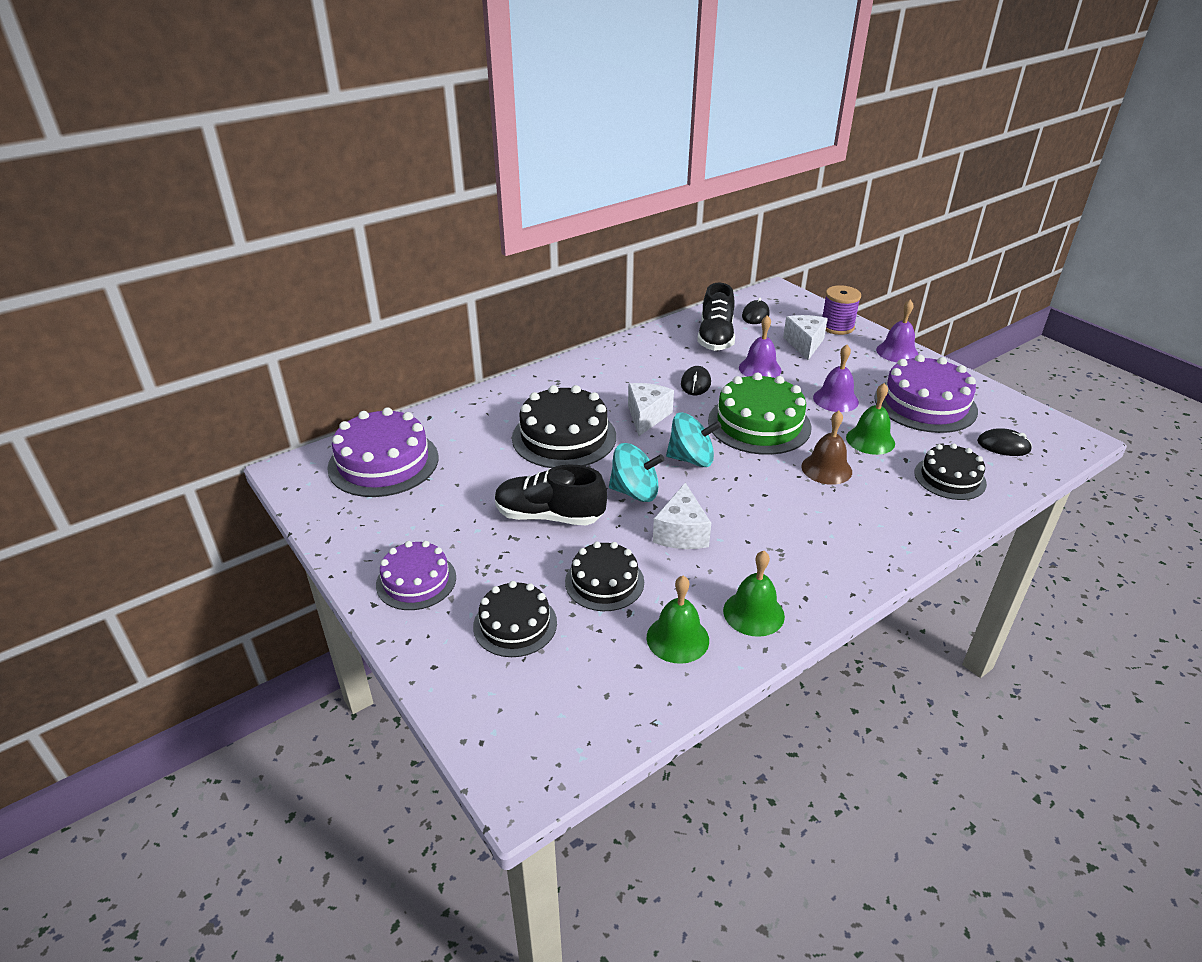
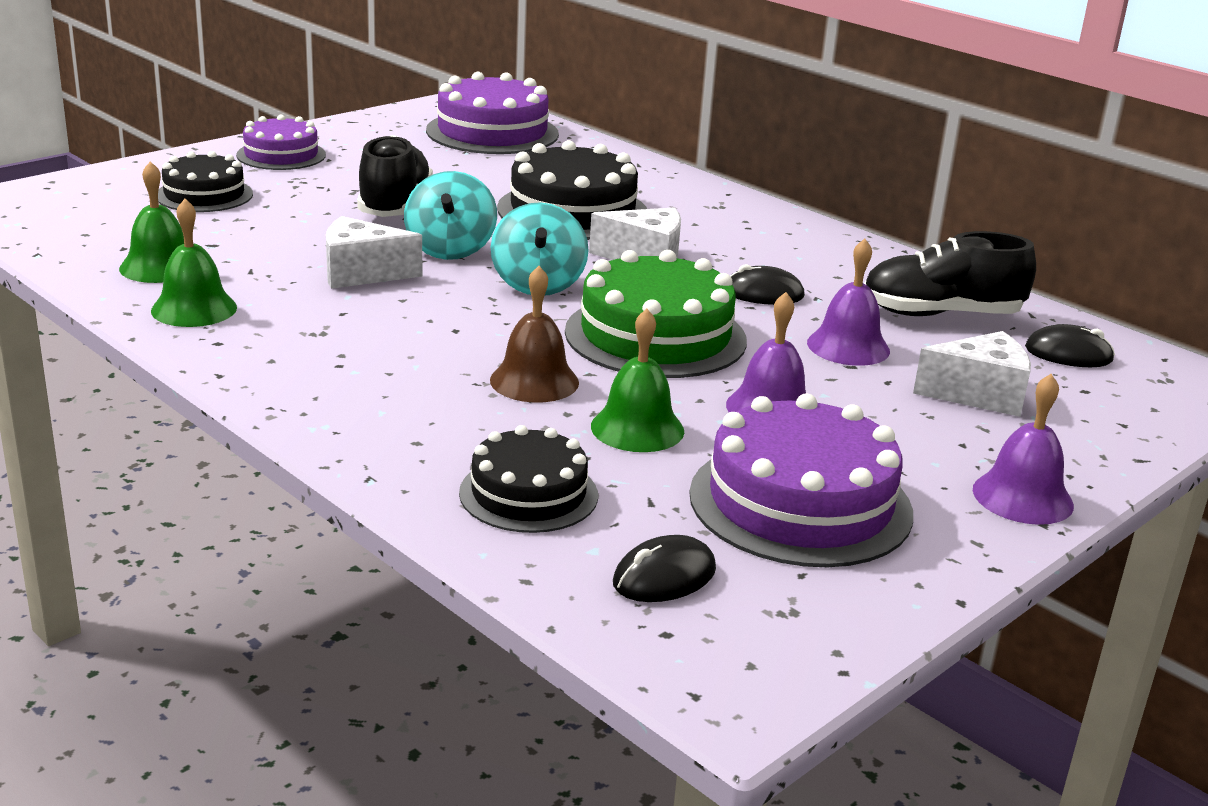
camera: 80 degrees right, 10 degrees down
(604, 582) = (267, 232): black cake -> none
(837, 327) = (1091, 436): purple spool -> none
(1003, 446) = (664, 577): black mouse -> black mouse turned 45 degrees clockwise

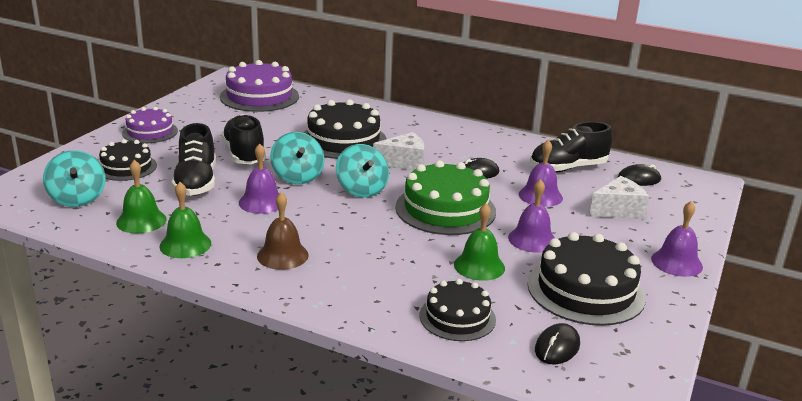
camera: 20 degrees left, 0 degrees up
(98, 223) = (77, 198): none -> turquoise spinning top
(286, 231) = (196, 183): none -> black shoe
(361, 273) = (261, 202): white cheese -> purple bell
(534, 381) = (407, 250): brown bell -> brown bell (282, 255)
(800, 503) = (586, 290): purple cake -> black cake

